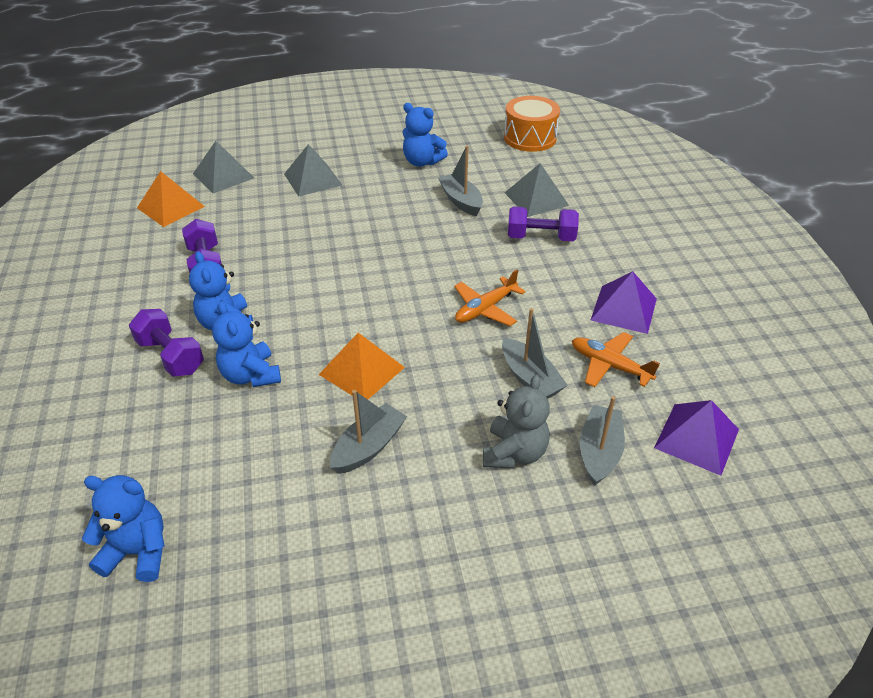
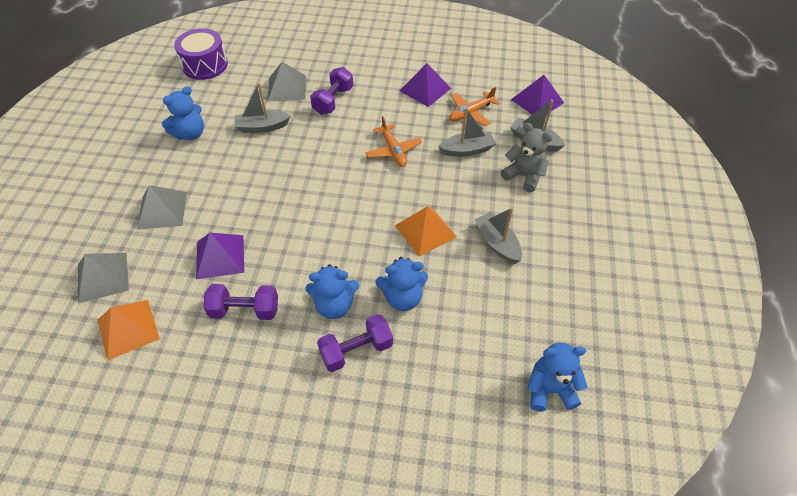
camera: 70 degrees left, 10 degrees up
(138, 552) = (550, 389): blue teddy bear -> blue teddy bear turned 60 degrees clockwise
(268, 230) = (220, 256): none -> purple pyramid
(530, 138) = (205, 65): orange drum -> purple drum

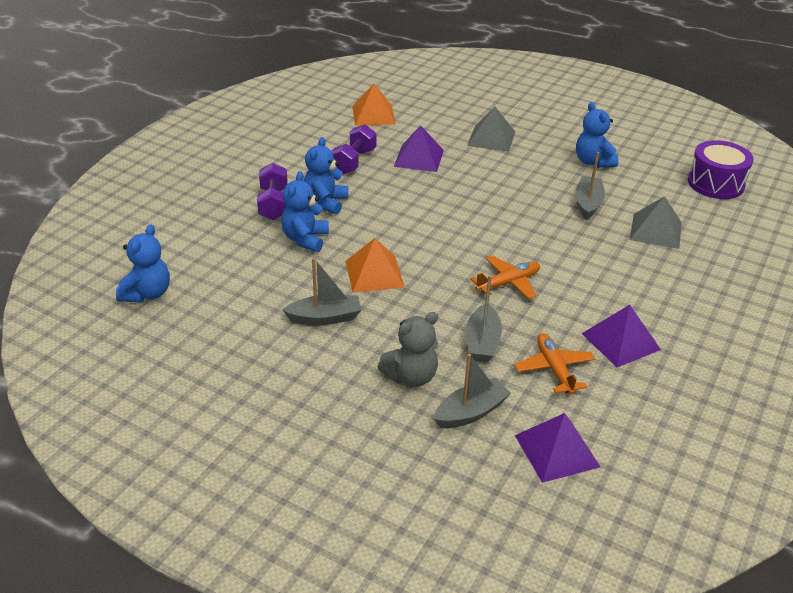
camera: 110 degrees right, 15 degrees down
(102, 277) = (431, 109): grey pyramid -> none
(333, 100) = (620, 259): purple dumbbell -> none
(393, 151) = (508, 283): orange plane -> orange plane turned 150 degrees clockwise

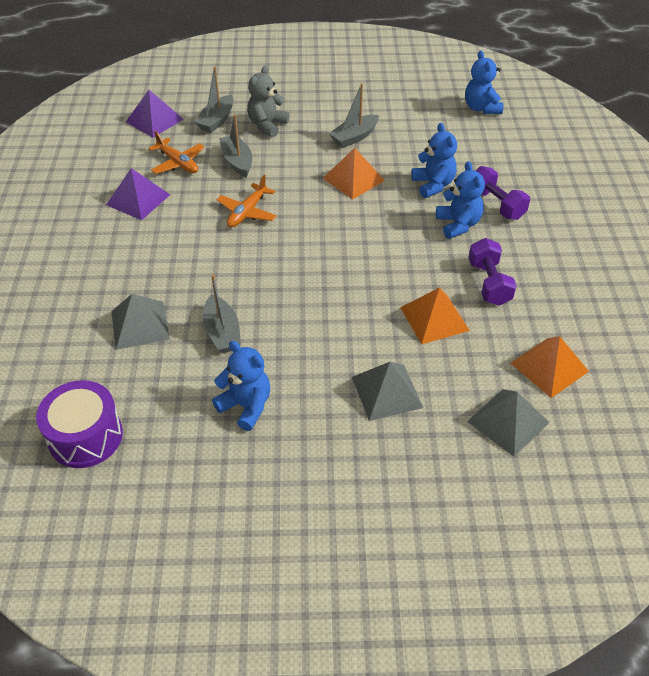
camera: 150 degrees right, 10 degrees up
(419, 158) = (434, 318): purple pyramid -> orange pyramid
(430, 105) = (508, 421): none -> grey pyramid

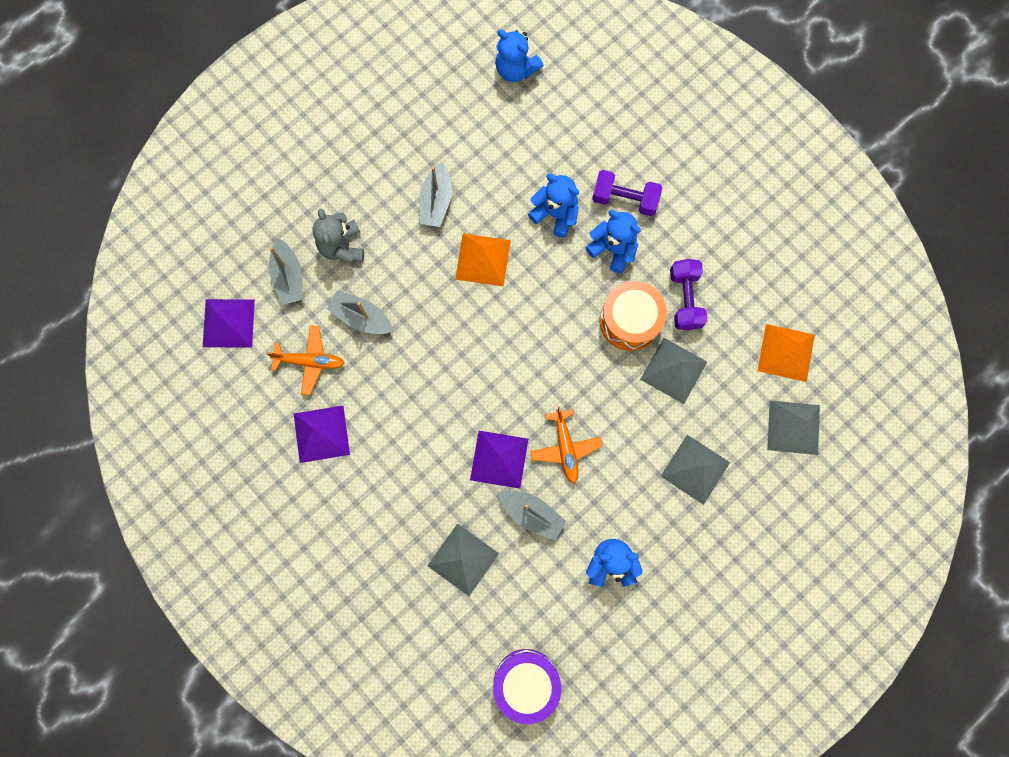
camera: 40 degrees left, 30 degrees up
(237, 285) = (499, 459): none -> purple pyramid
(247, 212) = (430, 373): orange plane -> orange plane (565, 448)
(429, 270) = (630, 321): none -> orange drum
(434, 318) = (673, 370): orange pyramid -> grey pyramid
(489, 283) = (685, 299): purple dumbbell -> purple dumbbell turned 45 degrees clockwise

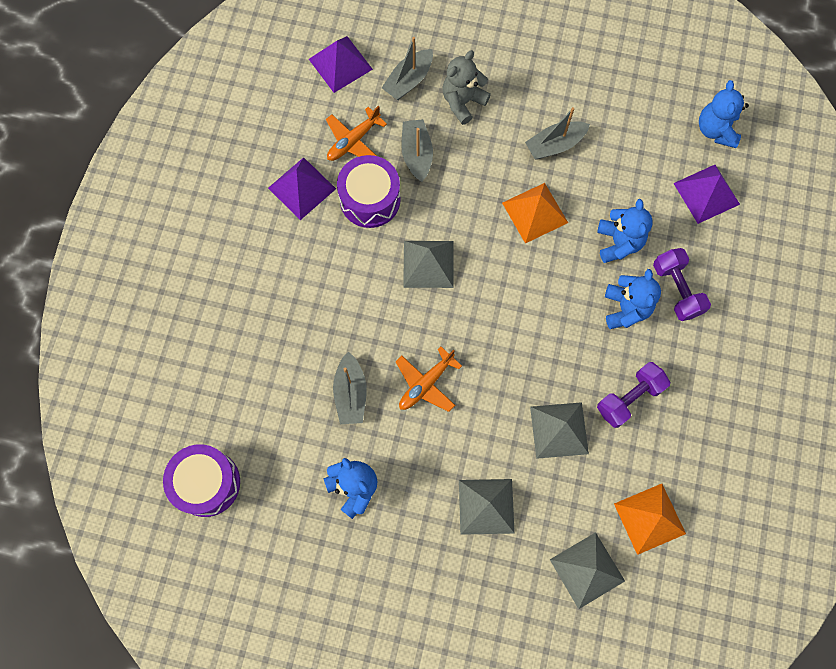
camera: 55 degrees right, 5 degrees down
(310, 361) = (353, 141): orange plane -> orange plane turned 75 degrees clockwise
(374, 384) = (370, 199): none -> purple drum
(463, 559) = (275, 364): grey pyramid -> grey pyramid (428, 264)
(499, 459) = (378, 336): purple pyramid -> purple pyramid (706, 193)
(630, 321) = (574, 364): orange drum -> none

